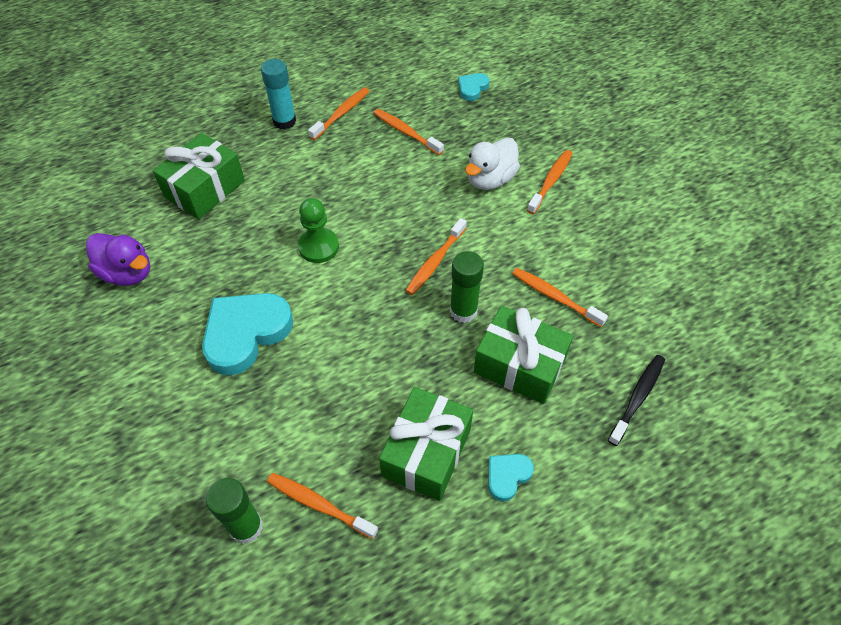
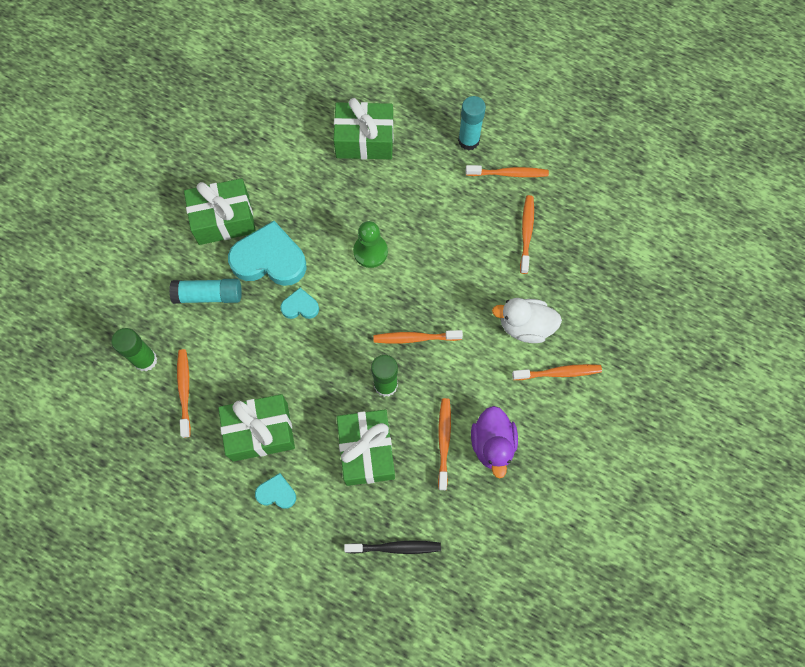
camera: 55 degrees right, 15 degrees up
(127, 273) = (263, 152): purple duck -> purple duck (492, 444)
(162, 349) = (224, 219): none -> green gift
(231, 413) = (209, 295): none -> turquoise glue stick
(472, 88) = (617, 249): turquoise heart -> turquoise heart (300, 306)

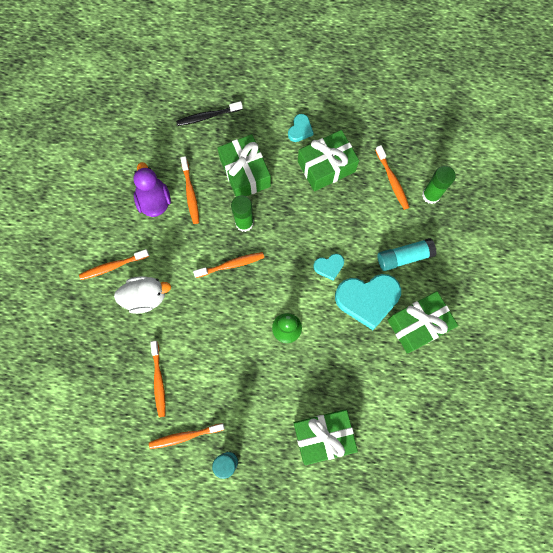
camera: 165 degrees right, 5 degrees up
(276, 493) = (300, 130): turquoise heart -> turquoise heart turned 60 degrees counterclockwise

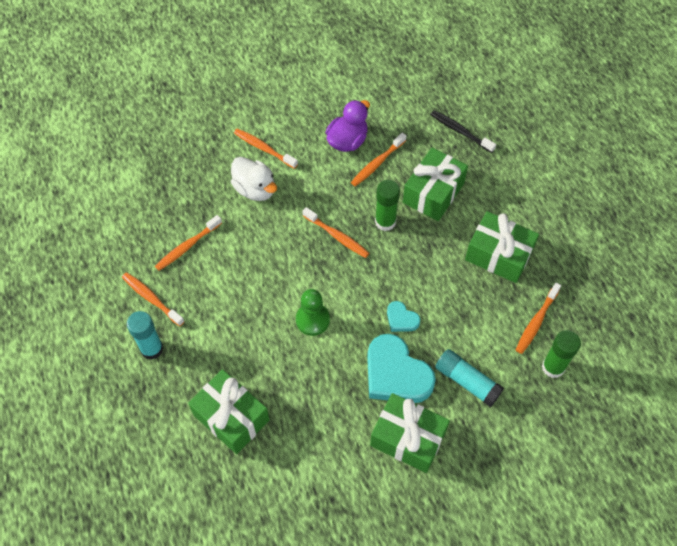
camera: 55 degrees right, 15 degrees down
(300, 130) = (515, 211): turquoise heart -> none

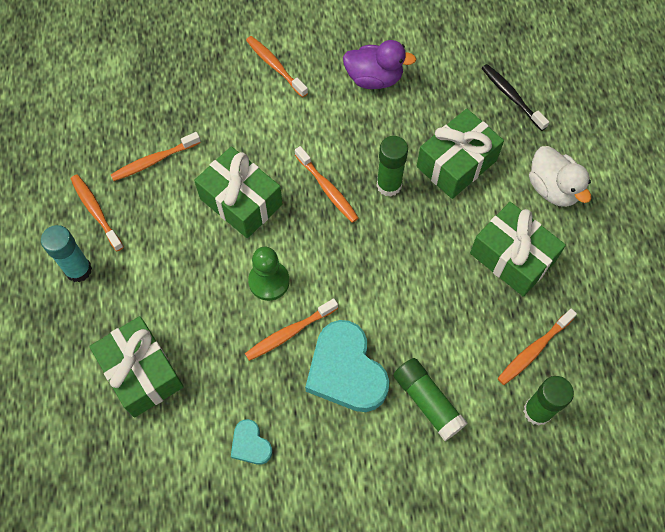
camera: 15 degrees right, 5 degrees up
(255, 189) = (250, 112): white duck -> white duck (553, 188)
(347, 141) = (374, 78): purple duck -> purple duck turned 45 degrees clockwise
(377, 163) = (401, 113): orange toothbrush -> orange toothbrush (290, 332)
(401, 319) = (372, 306): turquoise heart -> turquoise heart (250, 444)
(408, 438) = (336, 452): green gift -> green gift (241, 201)
(467, 381) = (427, 401): turquoise glue stick -> green glue stick

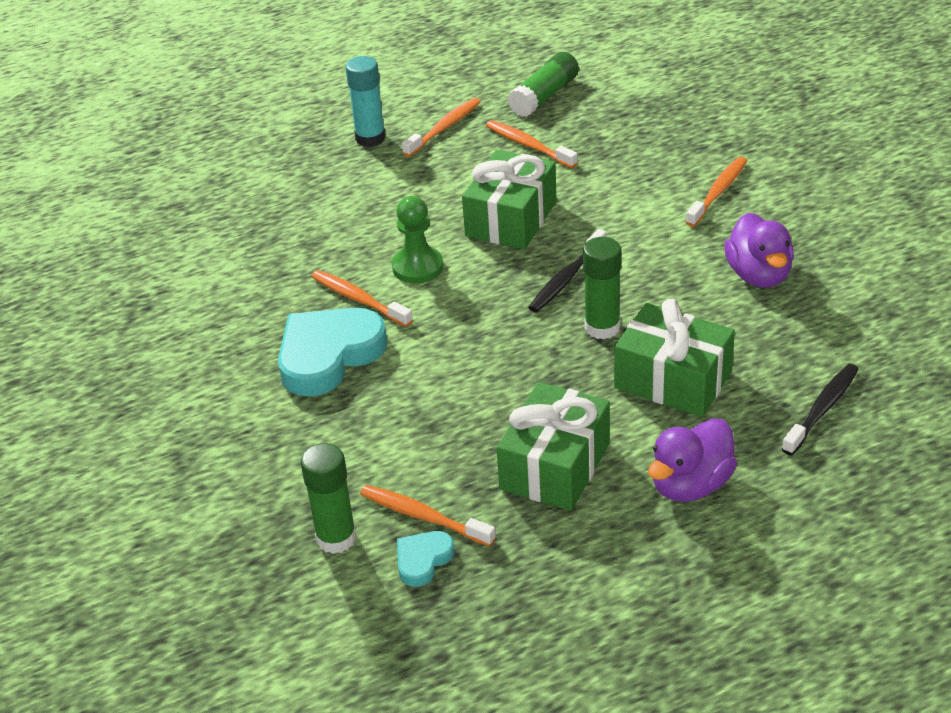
camera: 75 degrees right, 25 degrees down
(141, 373) = (271, 211): green gift -> none
(250, 444) = (215, 307): turquoise heart -> turquoise heart (423, 560)
(327, 188) = (567, 278): orange toothbrush -> black toothbrush
(427, 401) = (313, 432): green glue stick -> green glue stick (544, 96)
(553, 188) = (690, 485): white duck -> purple duck

